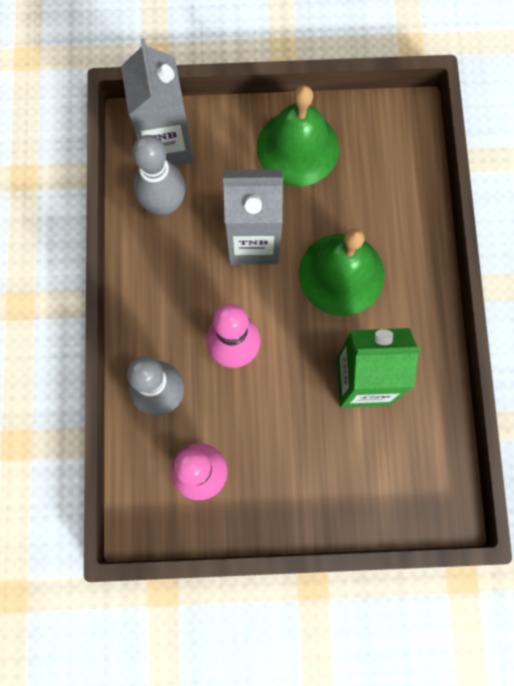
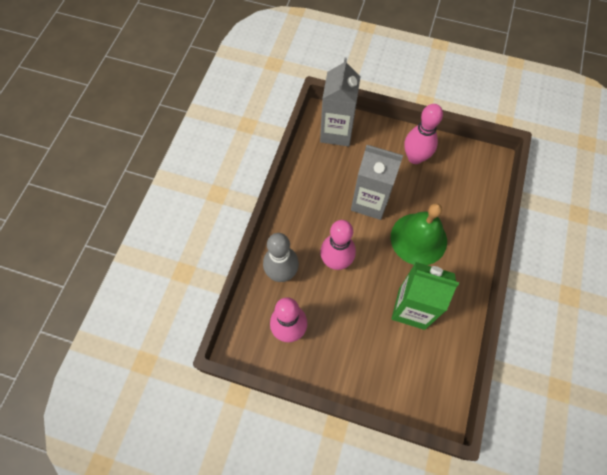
camera: 20 degrees right, 10 degrees down
(164, 204) = (323, 164): grey bowling pin -> none
(297, 147) = (415, 157): green bell -> pink bowling pin

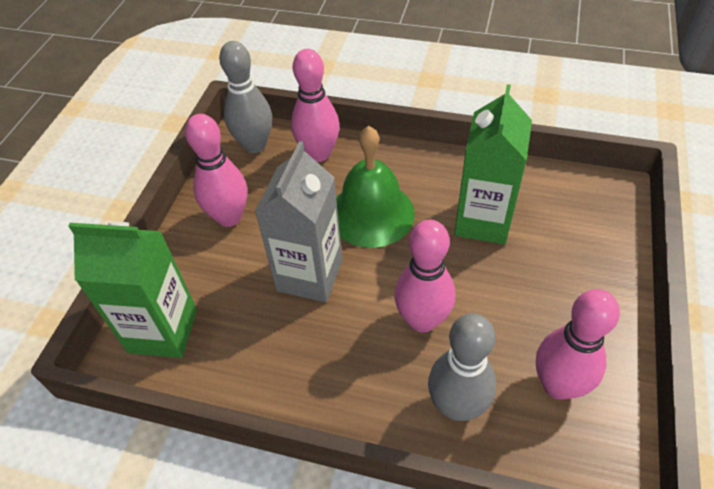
camera: 90 degrees left, 15 degrees down
(336, 132) = (163, 331): grey carton -> green carton
(473, 208) = (318, 154): none -> pink bowling pin
(480, 169) = (255, 145): none -> grey bowling pin

